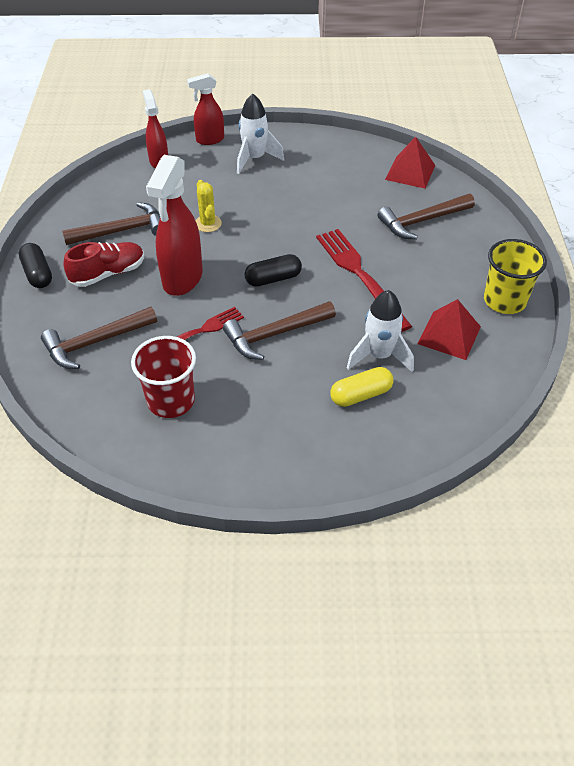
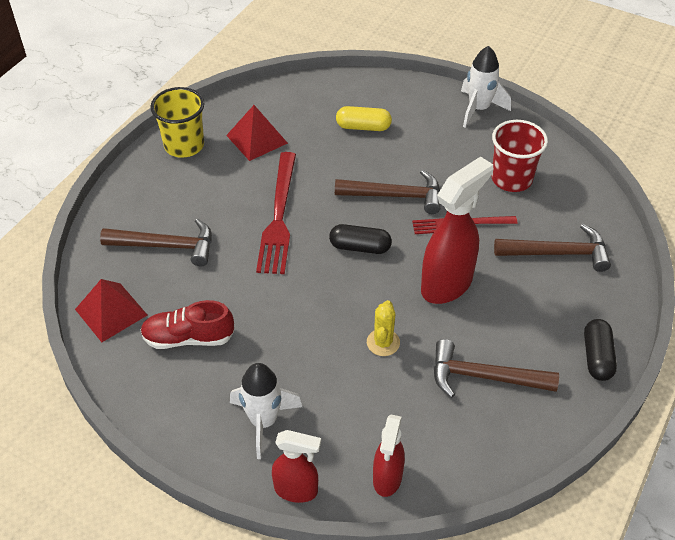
camera: 150 degrees left, 0 degrees up
(108, 273) = (520, 324): red shoe -> red shoe (188, 338)
(379, 356) = (325, 146): white rocket -> white rocket (478, 109)

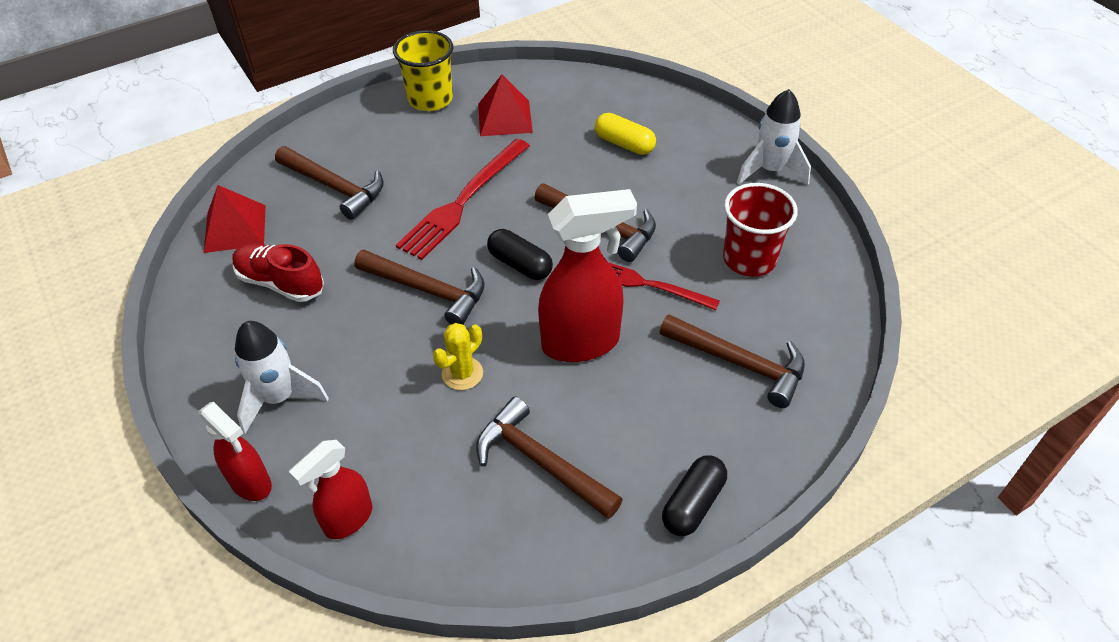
camera: 30 degrees right, 0 degrees up
(309, 294) = (428, 290): none -> brown hammer

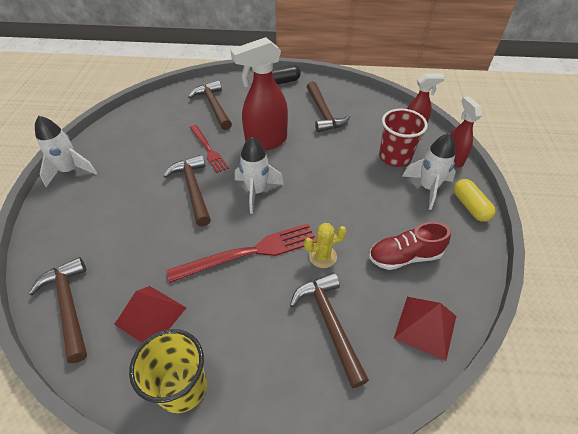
camera: 145 degrees left, 0 degrees up
(281, 283) = (404, 256): red shoe -> red shoe turned 105 degrees clockwise
(428, 290) = (317, 203): brown hammer -> brown hammer (69, 305)
(462, 373) = (330, 156): yellow cactus -> yellow cactus (322, 256)
(520, 264) = (256, 191): black capsule -> white rocket
(581, 343) = (265, 142): red spray bottle -> red spray bottle turned 45 degrees counterclockwise
(624, 144) = (110, 236): yellow capsule -> yellow capsule (470, 206)
(749, 259) = (151, 137): red cup -> red cup (395, 157)

